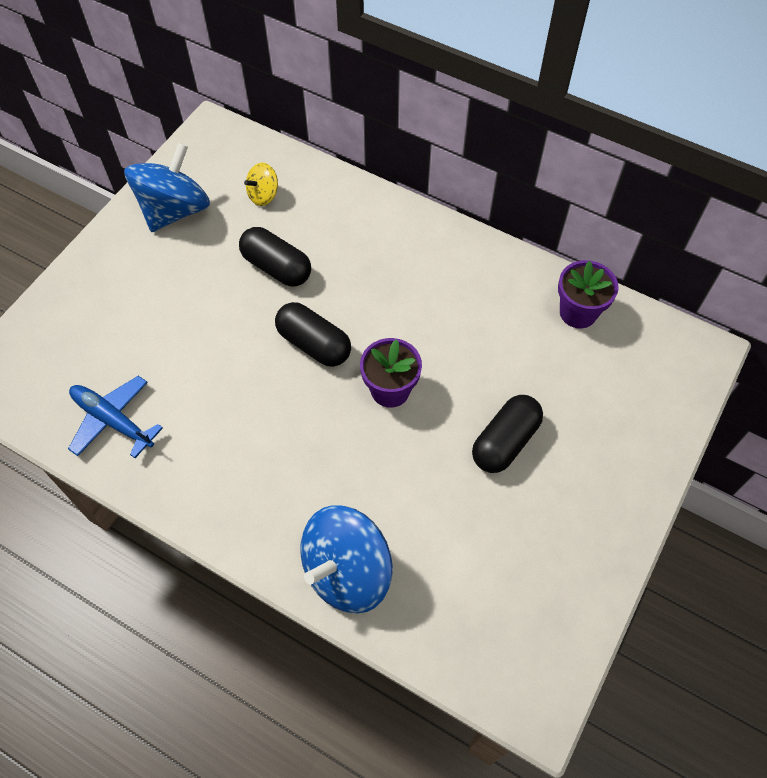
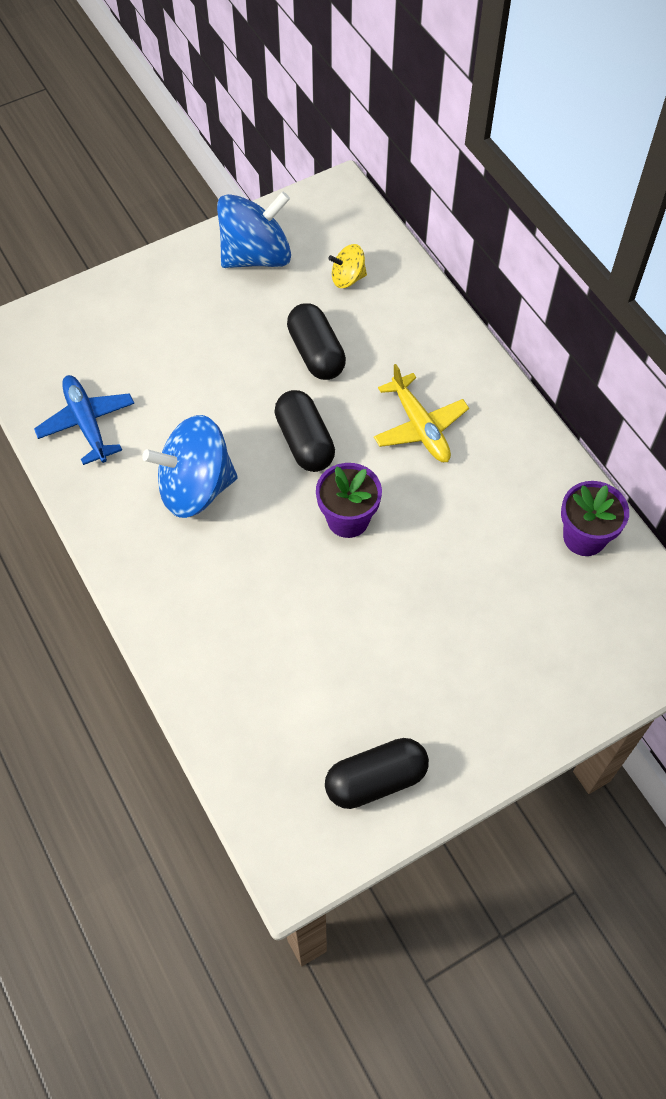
camera: 30 degrees right, 0 degrees up
(347, 571) = (203, 659): blue spinning top -> blue spinning top (195, 487)
(398, 287) = (419, 426): none -> yellow plane
(505, 441) = (425, 622): black capsule -> black capsule (376, 780)

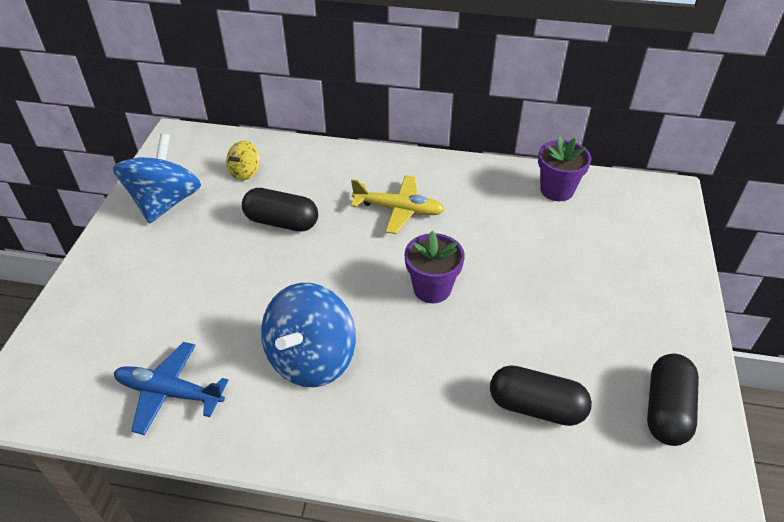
camera: 50 degrees left, 15 degrees down
(304, 442) = (344, 272): black capsule -> black capsule (536, 407)

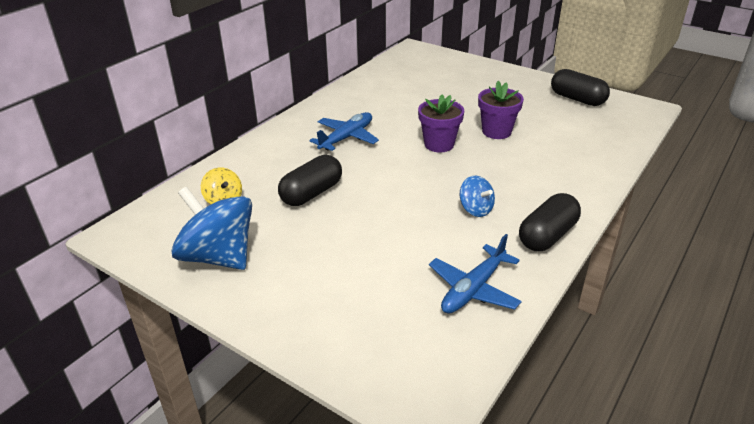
camera: 65 degrees left, 10 degrees down
(311, 359) = (475, 209): blue spinning top -> blue spinning top, size x0.50
(398, 209) = (346, 138): yellow plane -> blue plane
(536, 407) = (559, 135): black capsule -> black capsule (547, 236)
(557, 190) = (380, 78): purple flower pot -> purple flower pot (496, 131)

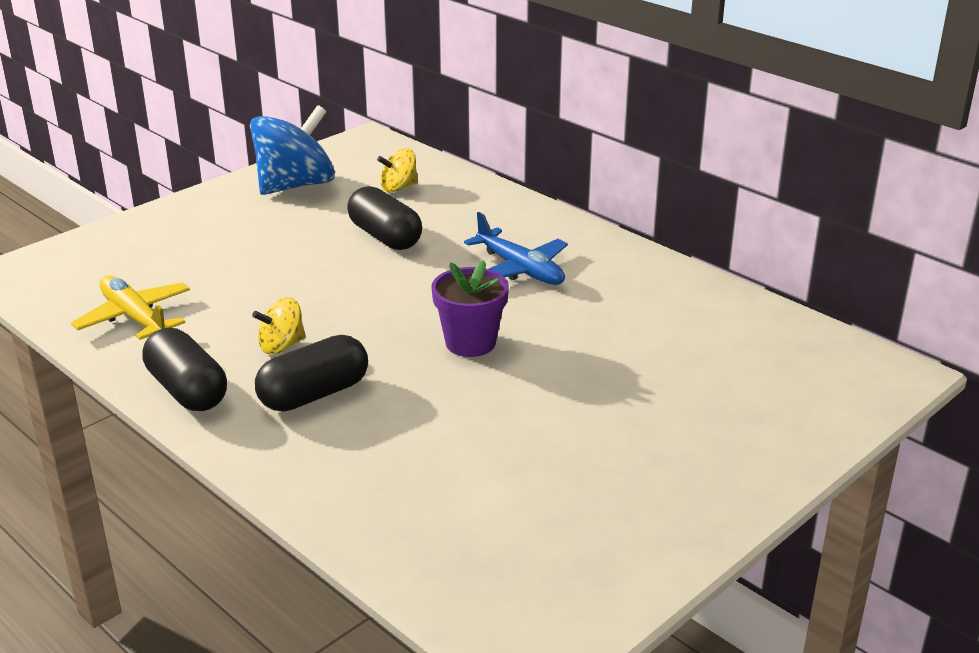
camera: 100 degrees right, 5 degrees down
(474, 289) = (135, 318): blue plane -> yellow plane
(475, 209) = (281, 346): blue spinning top -> yellow spinning top
(496, 131) = (492, 407): purple flower pot -> none
(577, 99) = (602, 546): black capsule -> black capsule (314, 394)

